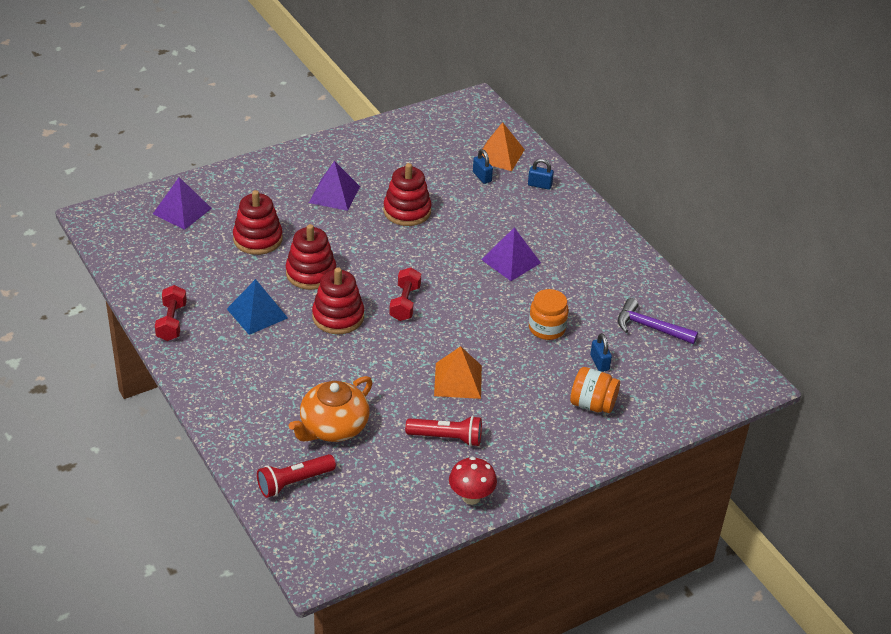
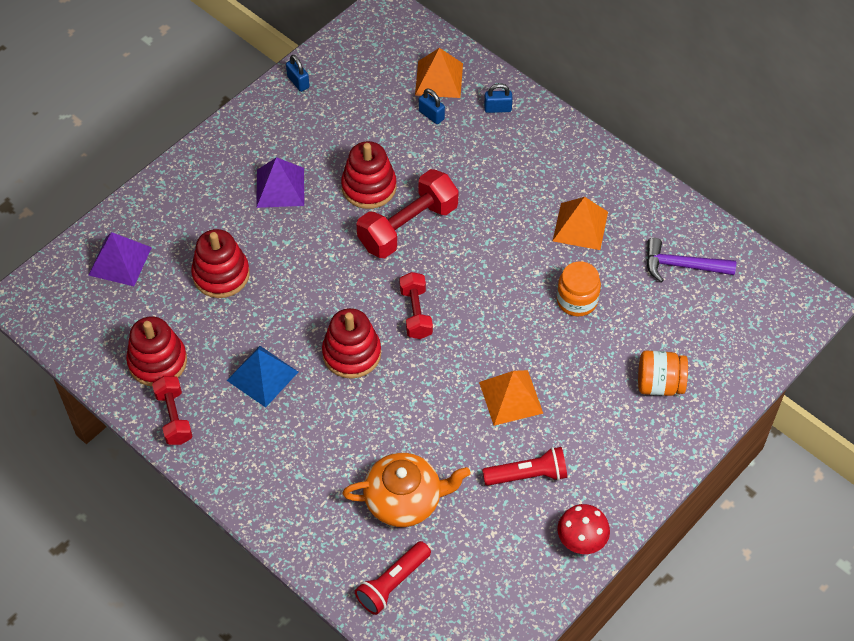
camera: 15 degrees left, 15 degrees up
(311, 273) = (298, 304): red stacking toy -> red stacking toy (157, 361)
(333, 427) = (405, 500): orange teapot -> orange teapot turned 120 degrees counterclockwise
(426, 244) = (408, 227): none -> red dumbbell
(511, 261) = (506, 222): purple pyramid -> none
(573, 279) = (580, 226): none -> orange pyramid
(599, 363) = (647, 328): blue padlock -> blue padlock (298, 82)

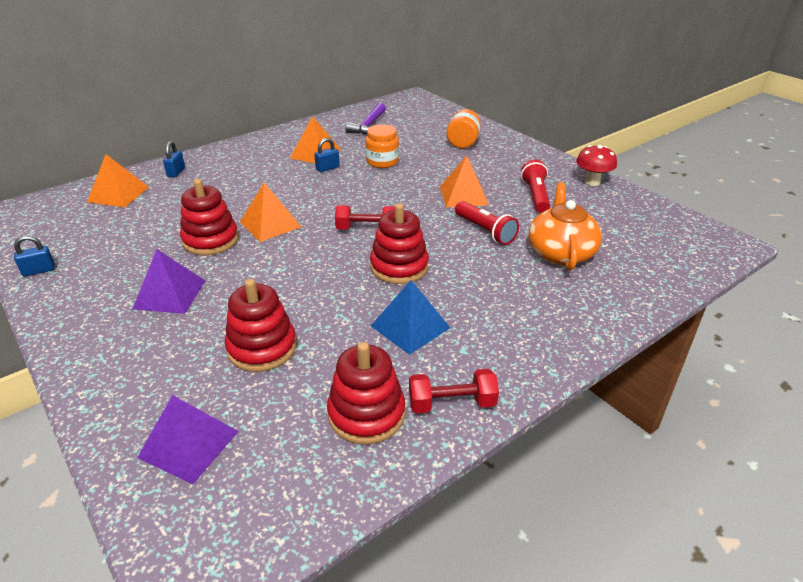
camera: 80 degrees left, 20 degrees down
(393, 583) = (646, 266): red flashlight -> red flashlight (485, 231)
(408, 227) = (270, 224): red dumbbell -> orange pyramid
(431, 115) = (155, 201): blue padlock -> blue padlock (327, 168)

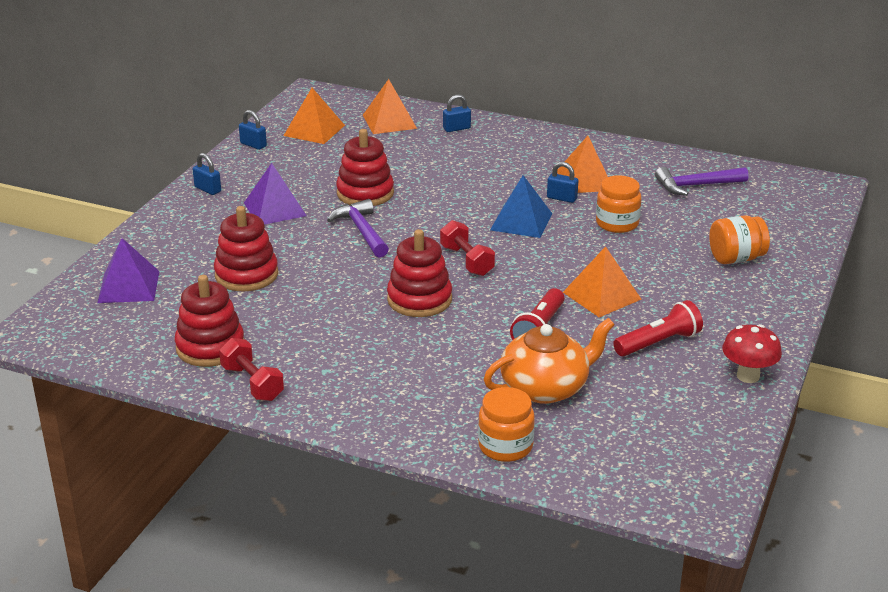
camera: 60 degrees right, 5 degrees down
(75, 324) = (208, 189): none -> blue padlock
(266, 260) = (361, 231): none -> purple hammer
(270, 224) = (420, 210): orange pyramid -> orange pyramid (314, 130)
(410, 326) = (334, 334): blue pyramid -> blue pyramid (521, 221)
(625, 294) = (505, 446): none -> orange jar

